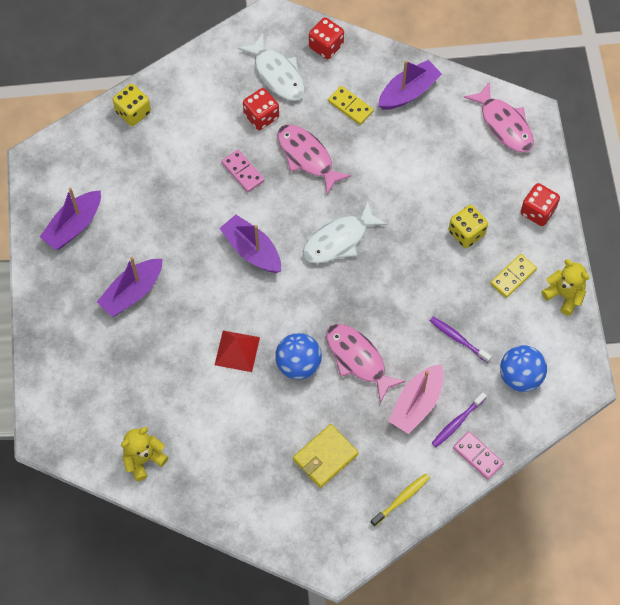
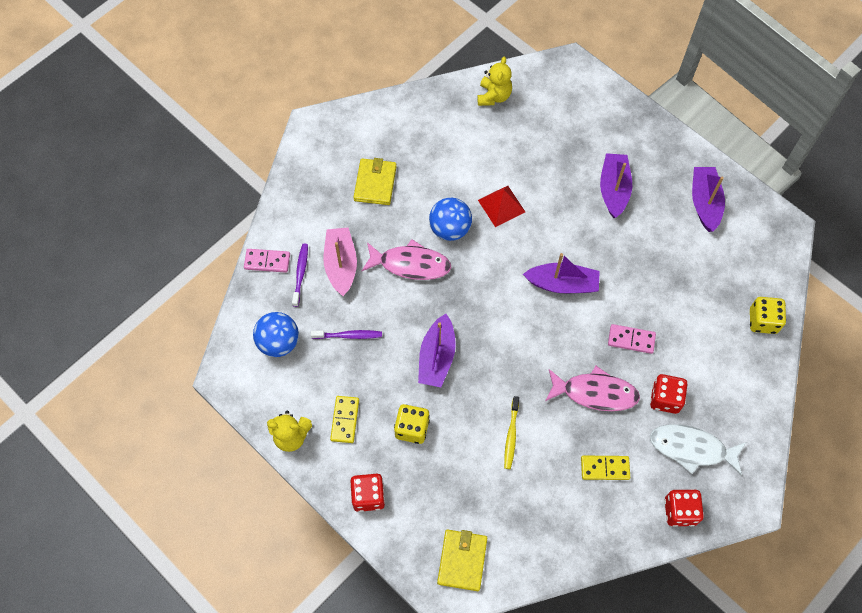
camera: 140 degrees right, 0 degrees up
(339, 240) = (506, 343): white fish -> none
(401, 499) = (299, 195): yellow toothbrush -> yellow toothbrush (511, 435)
(408, 92) = (570, 524): purple boat -> purple boat (437, 357)
(504, 124) = (462, 560): pink fish -> yellow wallet

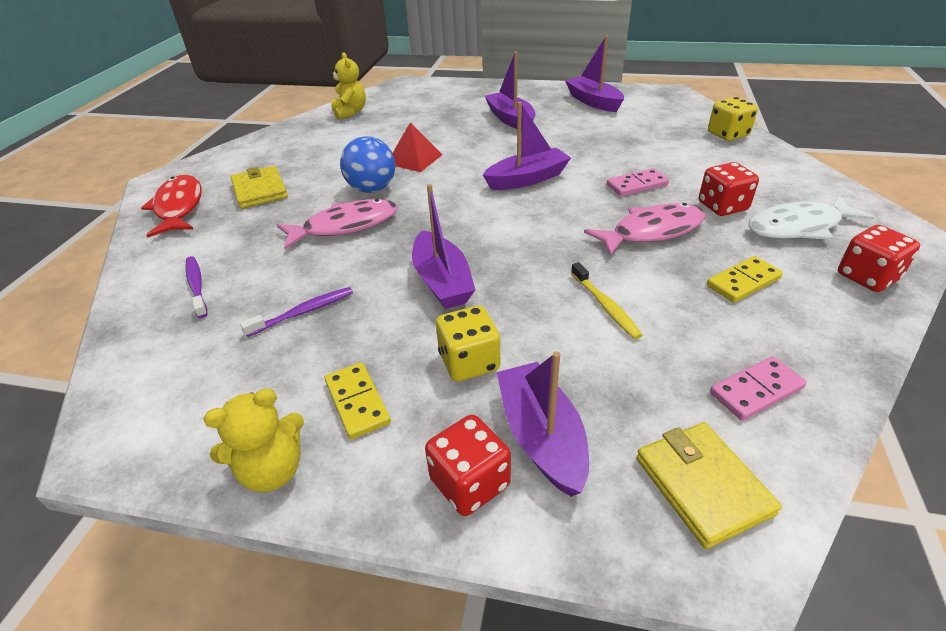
camera: 30 degrees left, 25 degrees down
(267, 261) = (138, 294): pink domino -> pink domino (756, 391)
(279, 342) = (192, 364): blue ball -> none
(316, 173) = (179, 207): none -> red fish
(341, 265) = (253, 258): pink boat -> none
(414, 494) = (541, 437): none -> purple boat

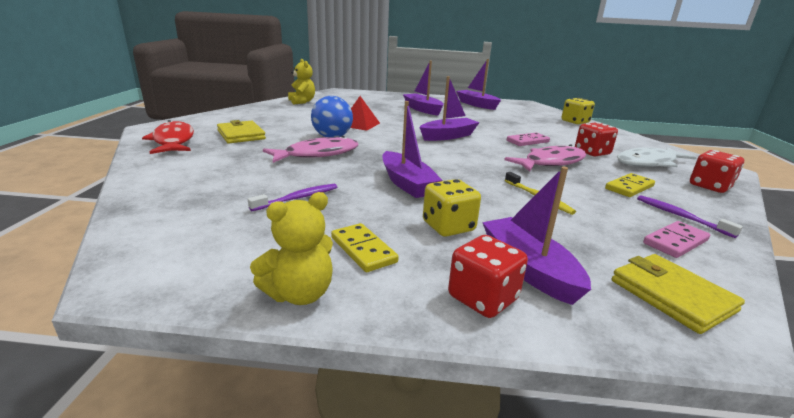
camera: 10 degrees left, 15 degrees down
(197, 286) = (198, 183): purple toothbrush -> purple toothbrush (680, 216)

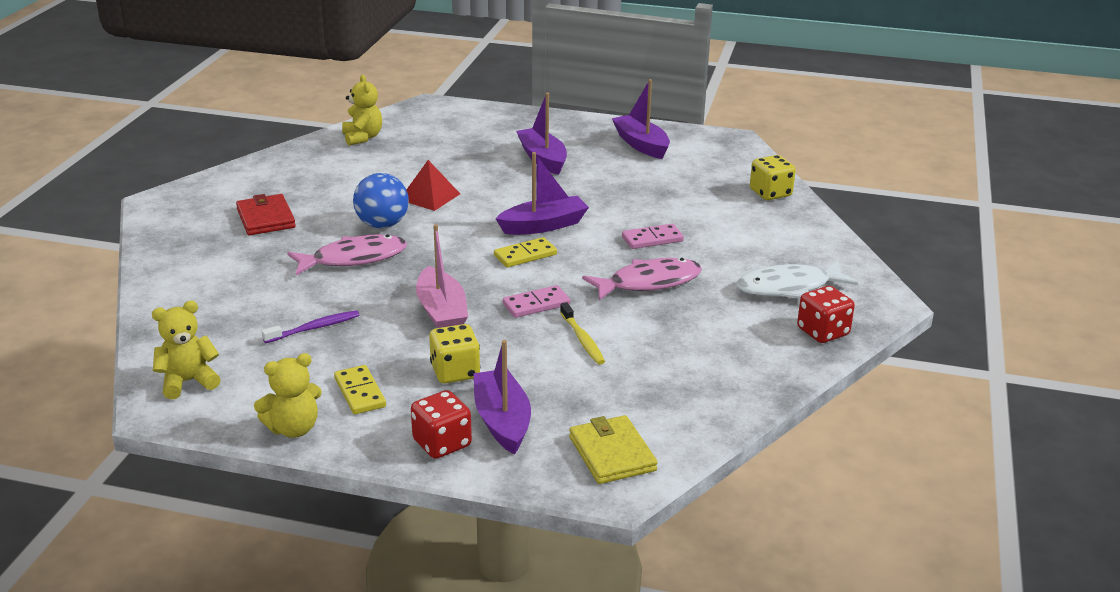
camera: 10 degrees right, 5 degrees up
(166, 250) = (188, 382): none -> yellow teddy bear
(173, 141) = (184, 230): red fish -> none
(241, 135) = (266, 218): yellow wallet -> red wallet
(407, 183) = (441, 312): purple boat -> pink boat
(592, 152) = (727, 265): red dice -> none
(629, 187) = (711, 329): yellow domino -> yellow domino (525, 255)
(675, 242) = (681, 403): pink domino -> pink domino (536, 304)
(680, 216) = (726, 373): purple toothbrush -> none

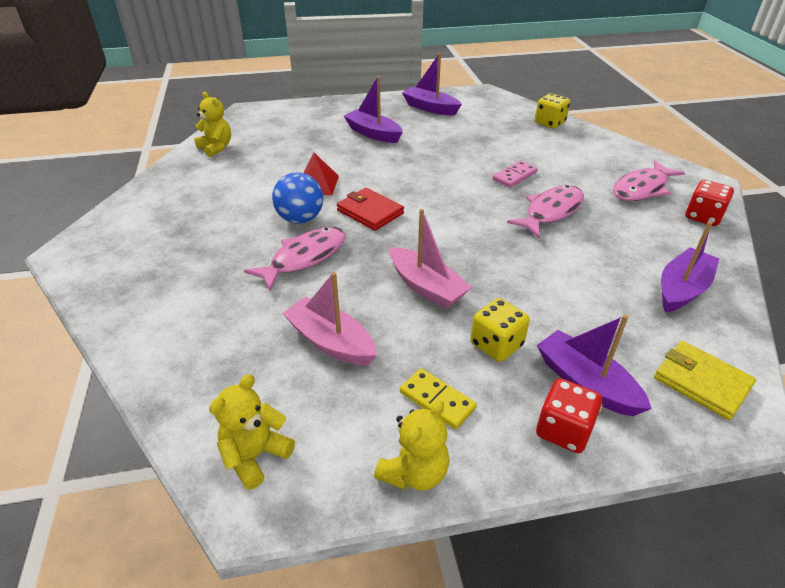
camera: 25 degrees left, 10 degrees up
(266, 218) = (190, 241): red wallet -> red wallet (370, 212)
(314, 328) = (331, 342): purple toothbrush -> pink boat
(525, 255) = (439, 214): yellow domino -> none
(536, 304) = (492, 256): pink domino -> none
(543, 225) = (428, 186): purple boat -> purple boat (682, 289)
(582, 339) = (559, 277): yellow toothbrush -> none
(789, 287) = (642, 189): white fish -> pink fish

